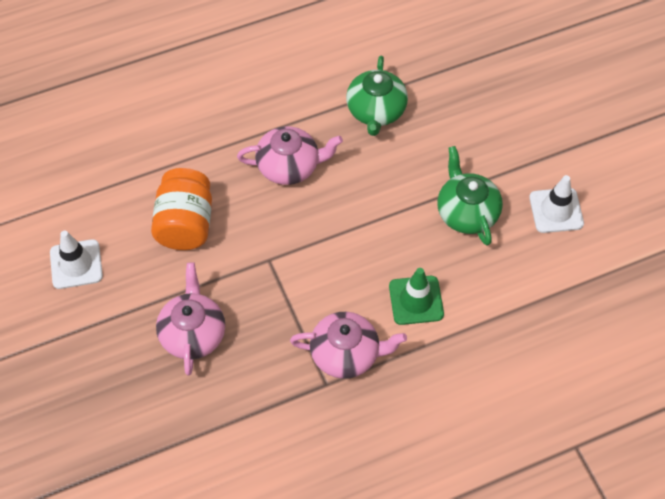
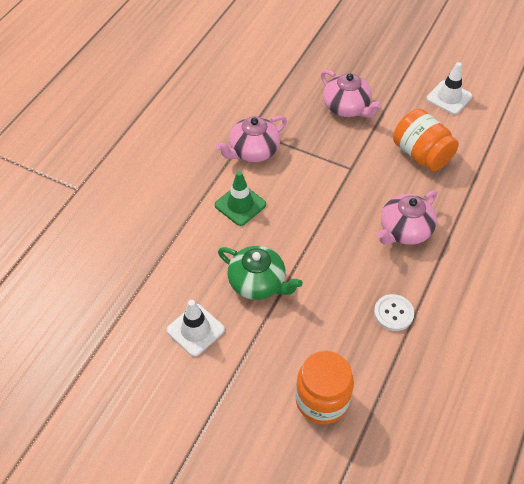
camera: 140 degrees right, 5 degrees down
(376, 111) = (393, 313): green teapot -> white button
(496, 93) = (322, 400): none -> orange jar

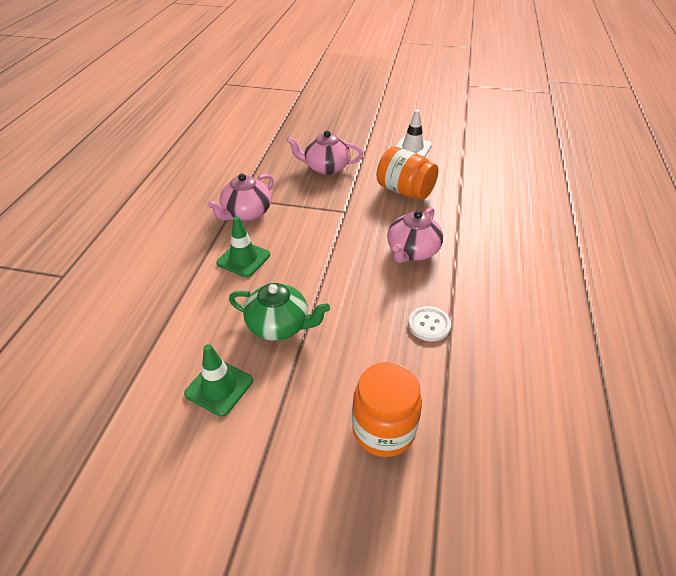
camera: 15 degrees left, 10 degrees down
(195, 330) = (219, 387): white traffic cone -> green traffic cone
(347, 107) = (326, 168): pink teapot -> pink teapot turned 150 degrees clockwise

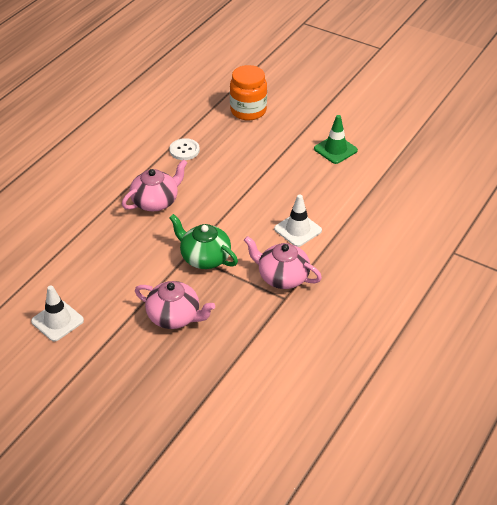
camera: 160 degrees left, 0 degrees up
(243, 259) = (298, 230): green traffic cone -> white traffic cone
(246, 213) = (282, 277): pink teapot -> pink teapot turned 120 degrees counterclockwise
(279, 325) = (286, 174): green teapot -> green teapot (204, 257)
(405, 191) = (114, 262): orange jar -> none

